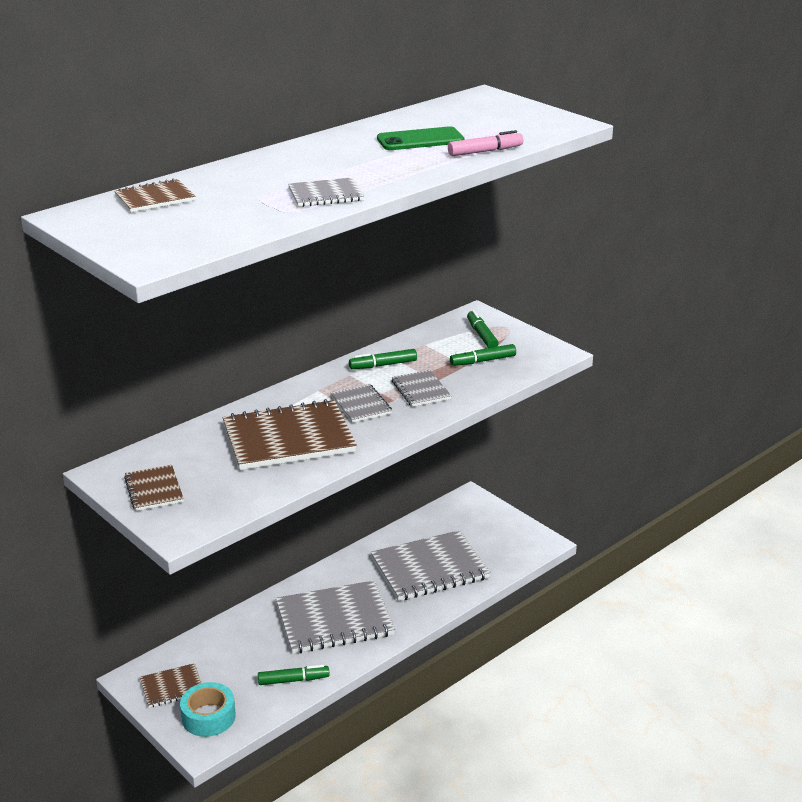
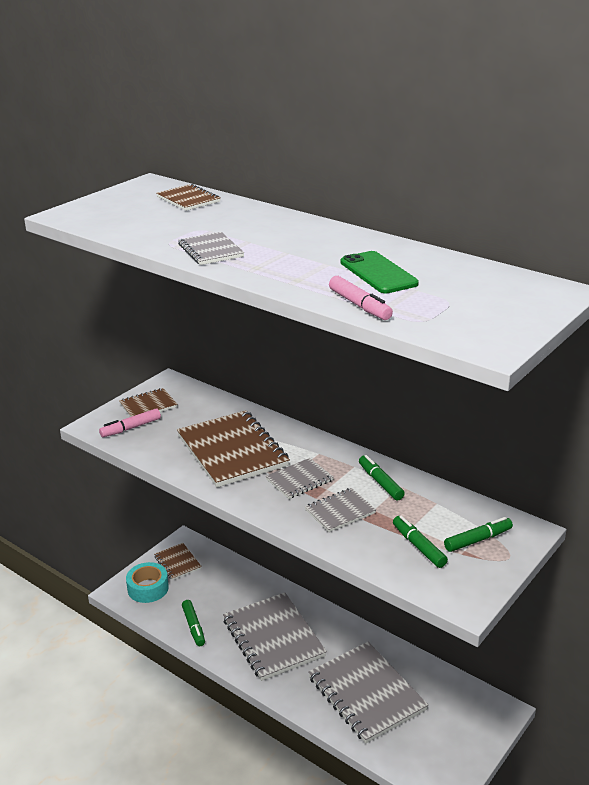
camera: 80 degrees right, 0 degrees up
(201, 504) = (131, 428): none -> pink marker

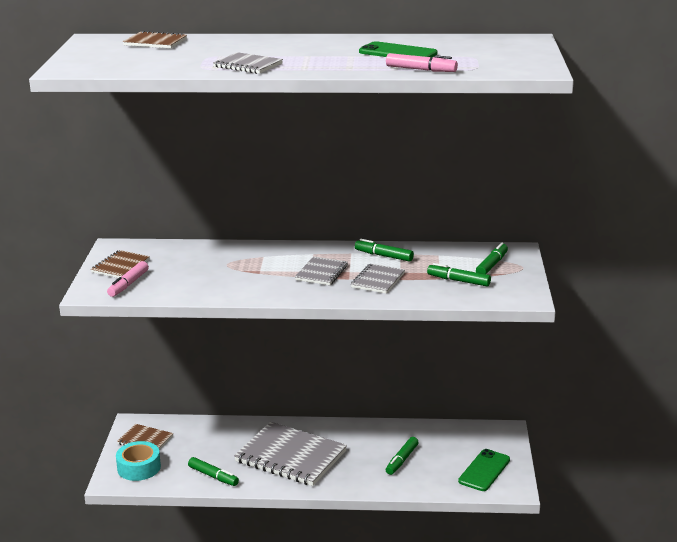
camera: 35 degrees left, 5 degrees down
(232, 451) = (241, 272): brown notebook -> none
(366, 693) = (401, 460): grey notebook -> green marker
(435, 749) = (484, 470): none -> green phone

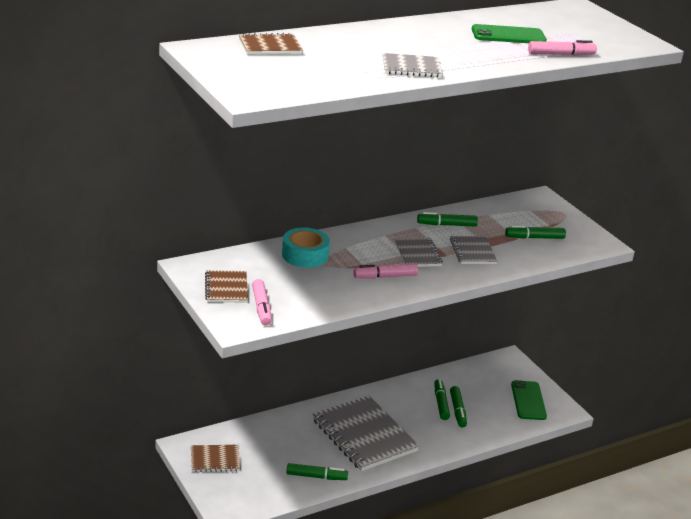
camera: 35 degrees left, 5 degrees up
(139, 467) = (238, 490): turquoise tape -> turquoise tape (305, 255)
(266, 283) = (385, 276): none -> pink marker
(291, 456) = (364, 435): grey notebook -> grey notebook turned 60 degrees clockwise
(492, 265) = (540, 216): green marker -> green marker (441, 403)

